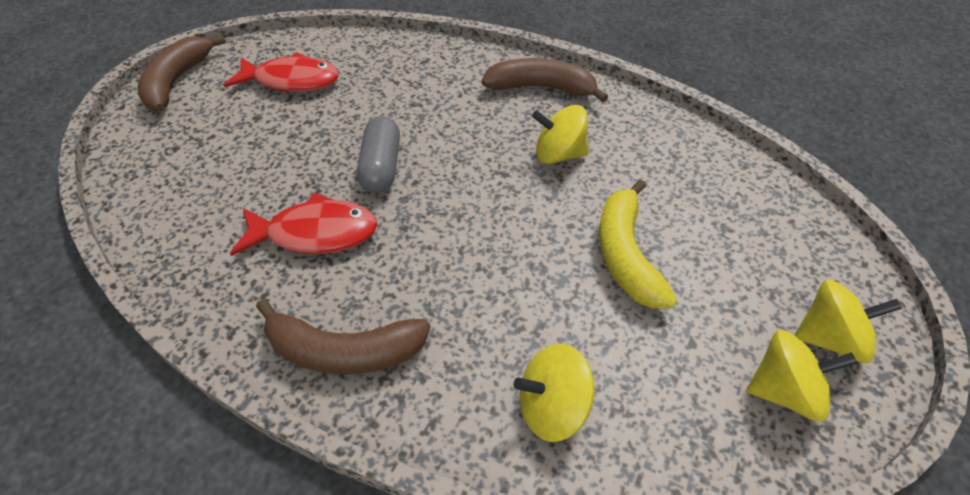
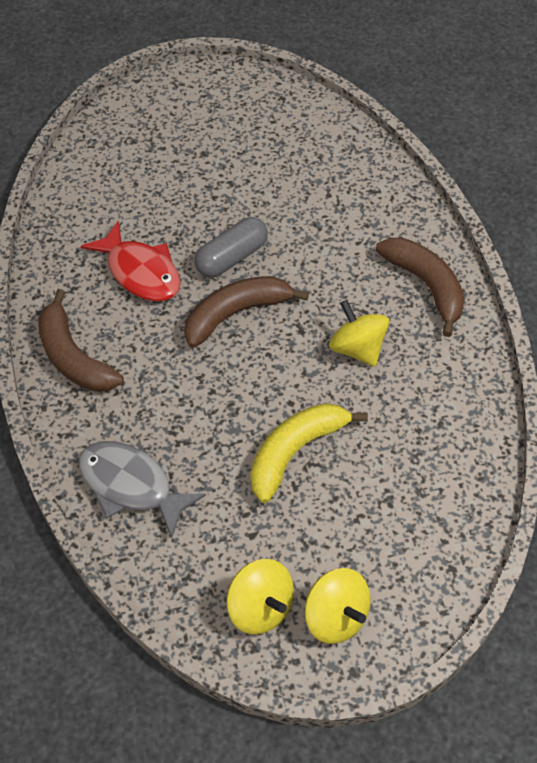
camera: 50 degrees right, 5 degrees up
(177, 81) = (189, 82): brown banana -> brown banana (236, 314)
(292, 81) = (259, 138): red fish -> none
(552, 407) = (131, 486): yellow spinning top -> grey fish

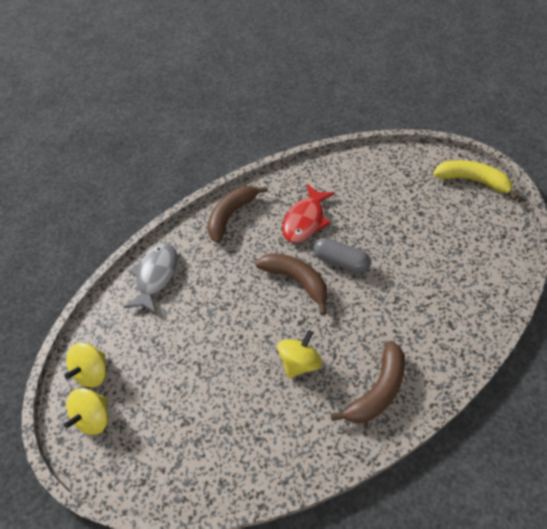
camera: 75 degrees right, 0 degrees up
(295, 452) = (204, 352): yellow banana -> yellow banana (473, 181)

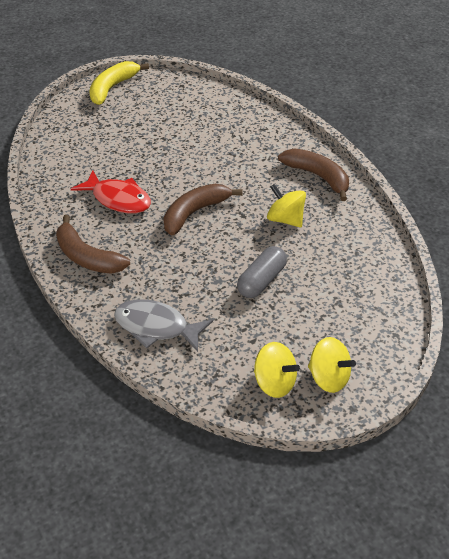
camera: 90 degrees left, 10 degrees down
(341, 261) = (180, 181): grey capsule -> grey capsule (261, 281)

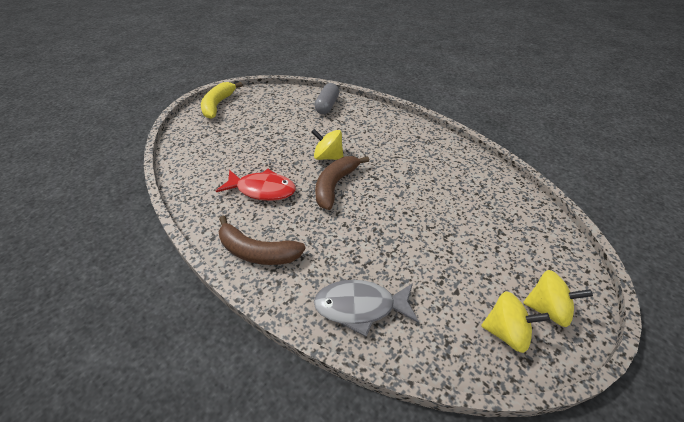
camera: 20 degrees left, 0 degrees up
(261, 281) = (426, 230): grey capsule -> grey capsule (327, 106)
(285, 219) = (411, 173): yellow spinning top -> yellow spinning top (328, 157)
(318, 177) = (413, 135): brown banana -> none

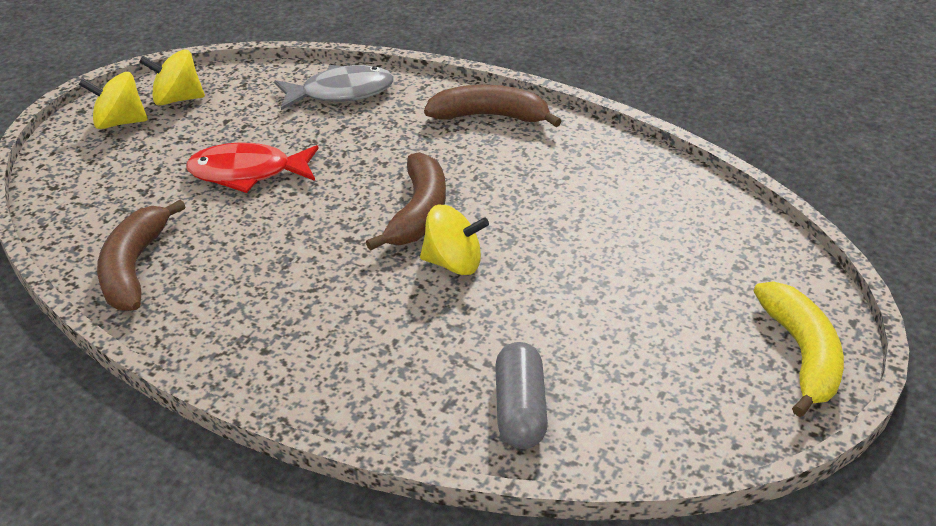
camera: 165 degrees right, 5 degrees down
(262, 190) = (537, 186): red fish -> red fish (247, 173)
(488, 181) = (134, 267): none -> brown banana

